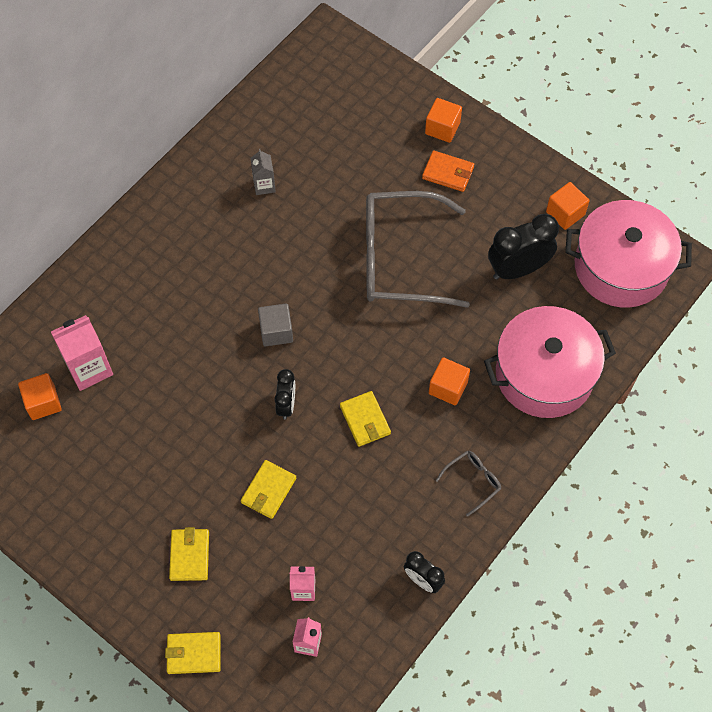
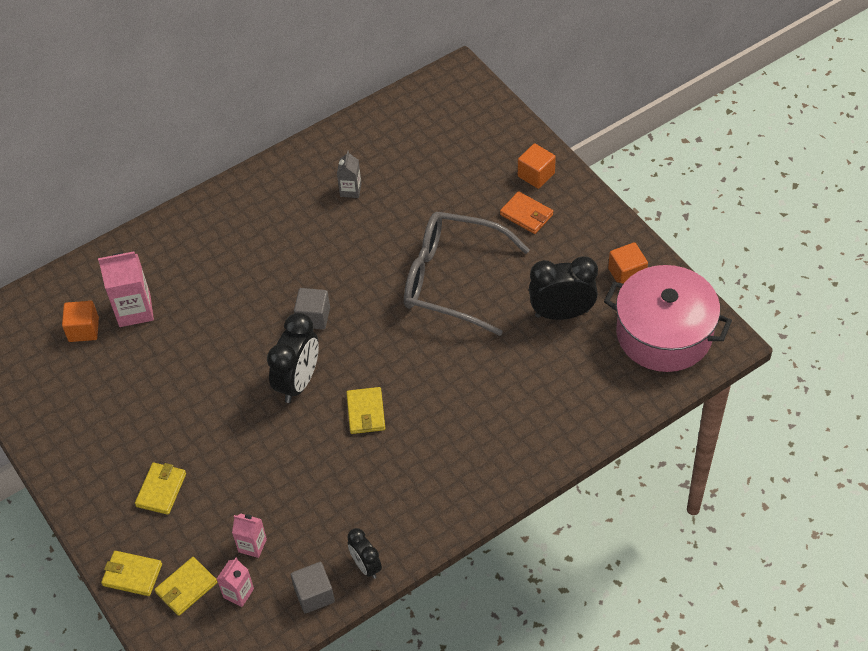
camera: 20 degrees right, 10 degrees down
(268, 490) = (254, 452): yellow wallet -> yellow wallet (186, 587)
(286, 405) = (298, 382): black clock -> black clock, size x1.74
(383, 624) = (314, 594): none -> grey cube
(448, 387) = (455, 402): orange cube -> none
(473, 481) = (447, 490): grey glasses -> none
(544, 374) = (552, 412): pink pot -> none

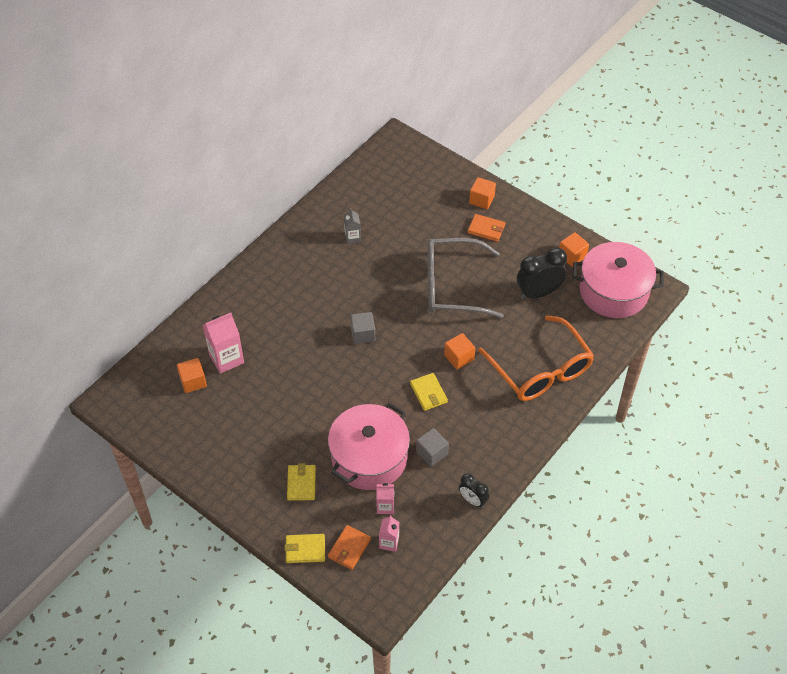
camera: 20 degrees left, 0 degrees up
(186, 587) = (349, 548): yellow wallet -> orange wallet
(258, 477) = (369, 457): none -> pink pot
(298, 382) = (371, 383): black clock -> none
(314, 594) = (444, 529): grey cube -> grey cube (431, 453)
(423, 375) = (459, 357): none -> orange cube
(523, 416) = (541, 370): none -> orange glasses

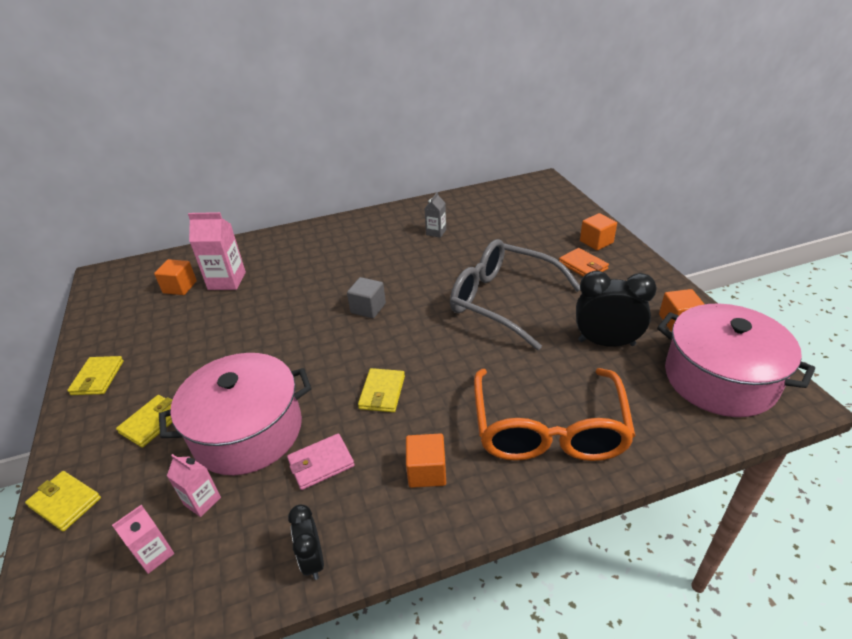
camera: 35 degrees right, 15 degrees down
(223, 477) = (98, 378): none -> yellow wallet
(349, 548) = (106, 532): orange wallet -> none
(431, 453) = (321, 463): grey cube -> pink wallet
(459, 357) = (452, 370): orange cube -> orange cube (427, 471)

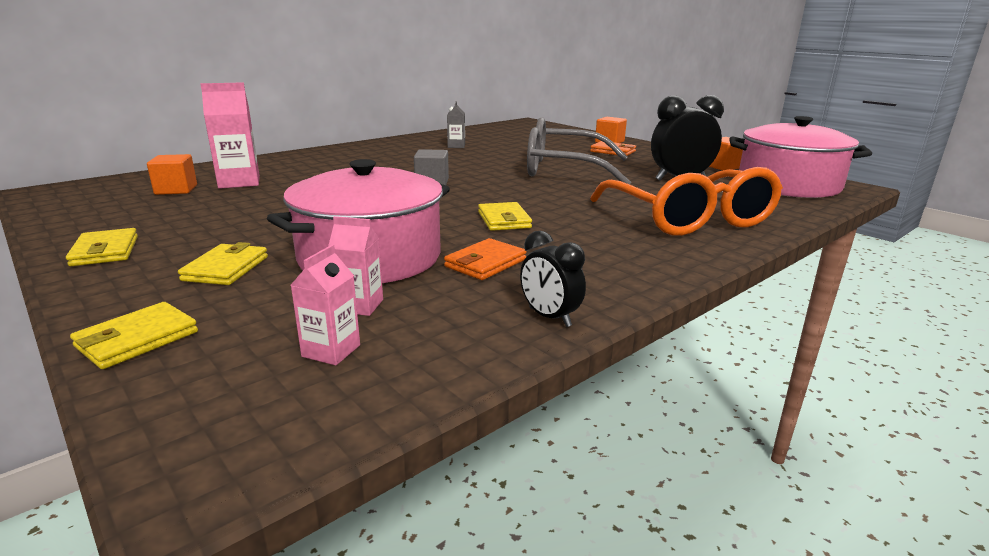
camera: 25 degrees left, 15 degrees down
(65, 502) = (137, 339): yellow wallet -> yellow wallet turned 60 degrees counterclockwise
(321, 463) = (485, 263): pink wallet -> orange wallet
(427, 471) = (606, 252): orange cube -> none

